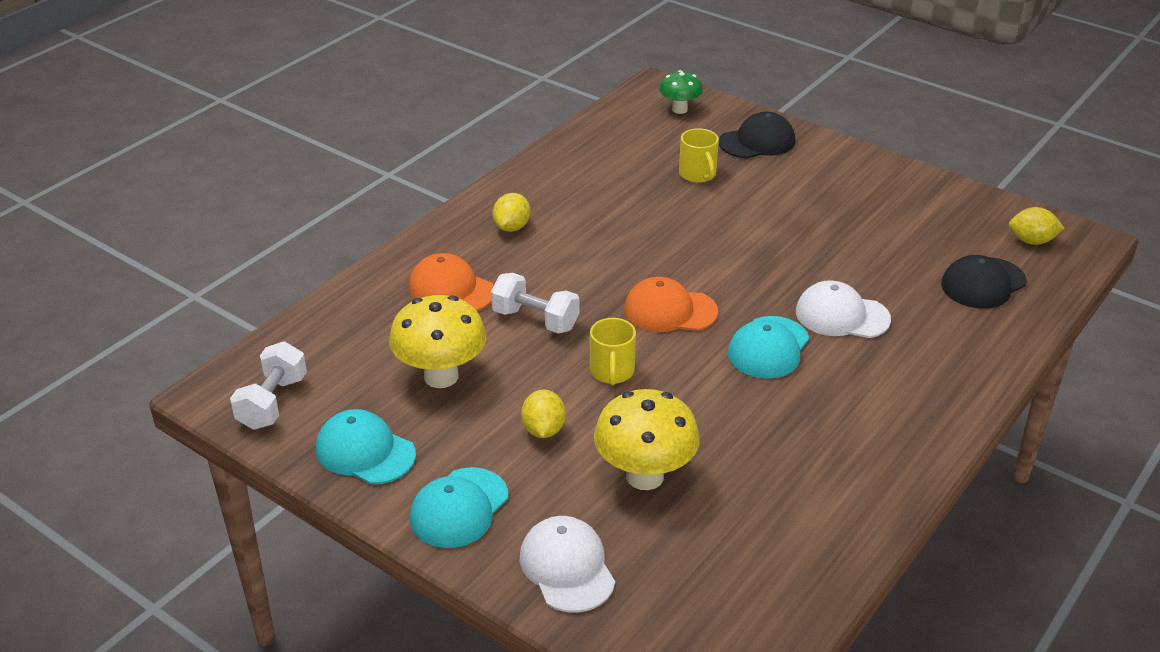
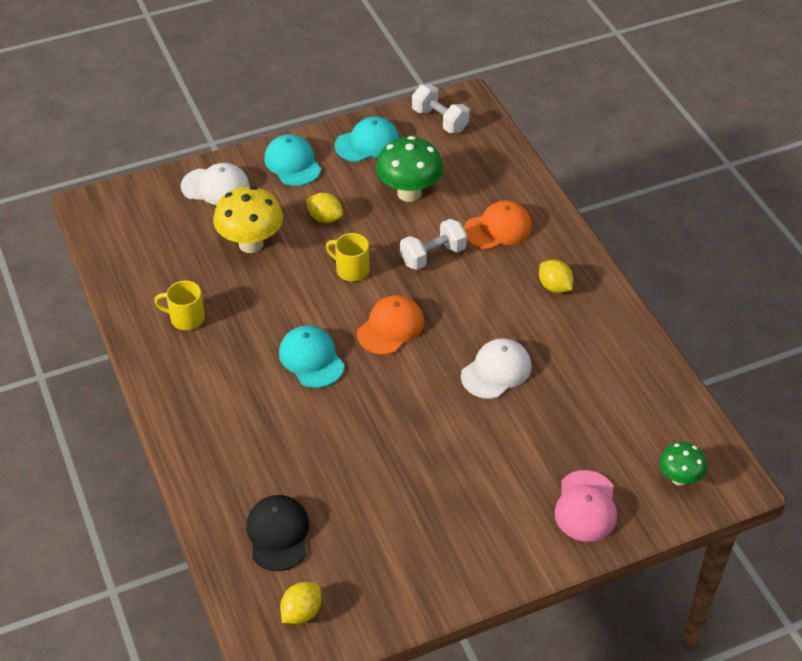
camera: 120 degrees right, 10 degrees up
(441, 376) = (409, 193): yellow mushroom -> green mushroom
(698, 175) = (557, 434): yellow mug -> yellow mug (186, 318)
(757, 142) = (586, 506): black cap -> pink cap
(842, 315) = (311, 419): white cap -> white cap (496, 371)

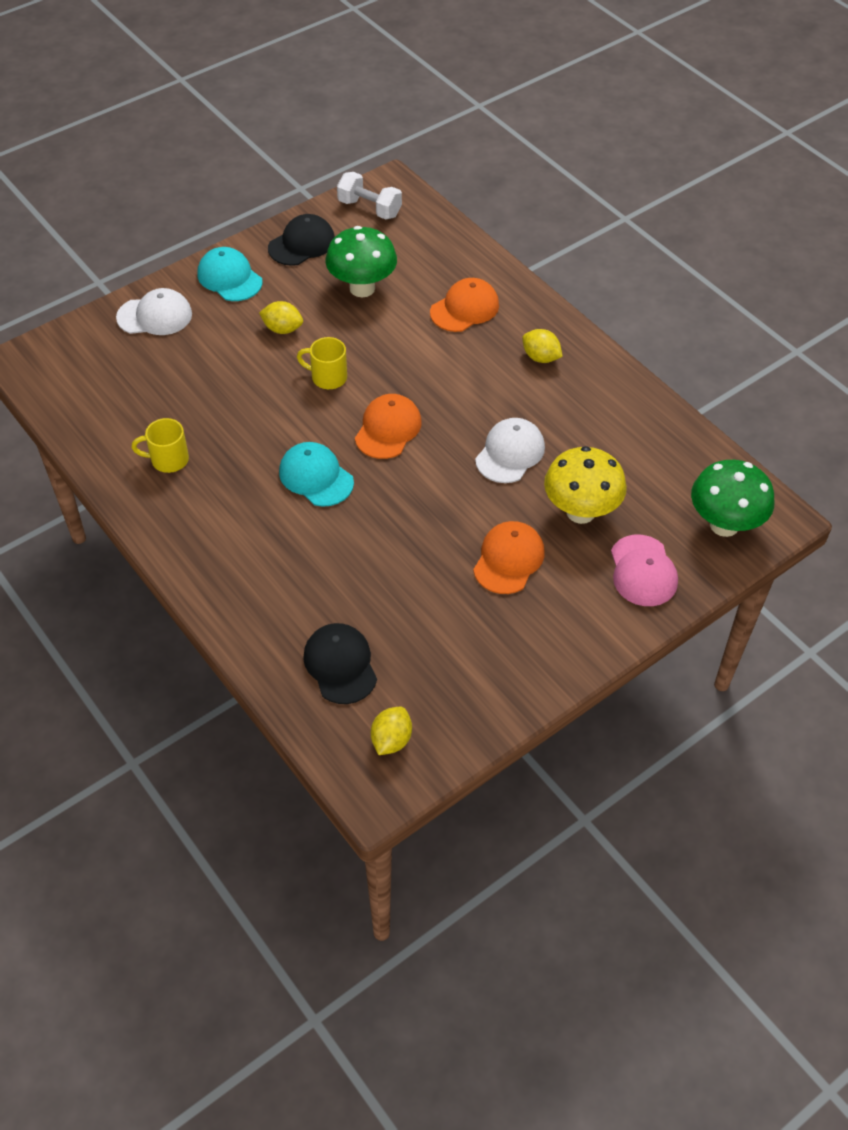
camera: 15 degrees left, 5 degrees up
(251, 244) = (212, 369): yellow mushroom -> yellow mushroom (580, 512)
(367, 143) = (302, 244): turquoise cap -> black cap
(433, 256) = (407, 348): white dumbbell -> none
(462, 470) = (508, 559): none -> orange cap
(679, 478) = (724, 525): green mushroom -> green mushroom, size x1.70

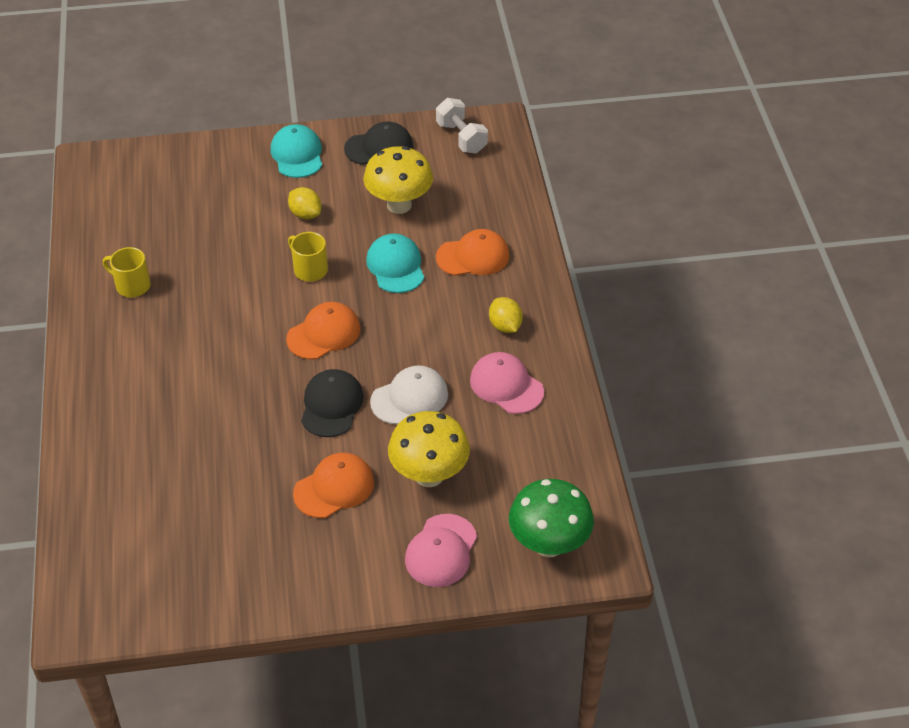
camera: 30 degrees right, 5 degrees down
(155, 316) = (213, 164): white cap -> none
(316, 477) = (234, 349): turquoise cap -> turquoise cap (395, 266)
(340, 665) = (130, 510): black cap -> black cap (331, 405)
(362, 288) = (399, 205): green mushroom -> yellow mushroom
(391, 740) = (120, 590): yellow lemon -> none
(583, 408) = (506, 385): none -> pink cap

